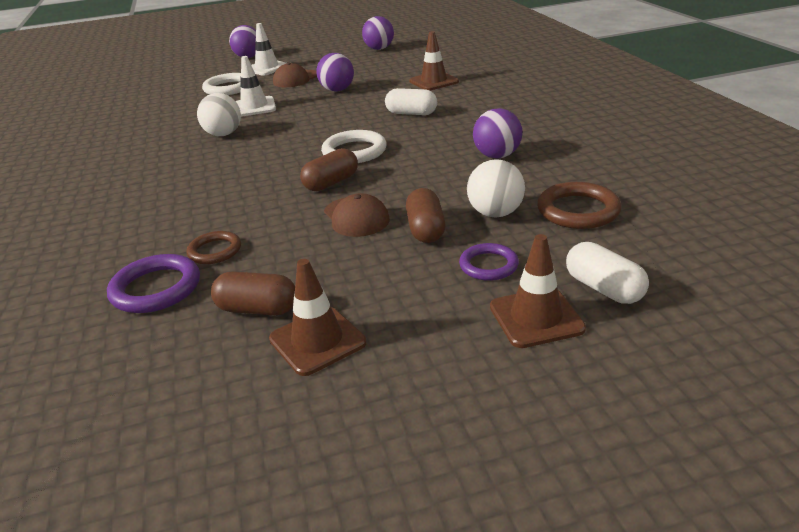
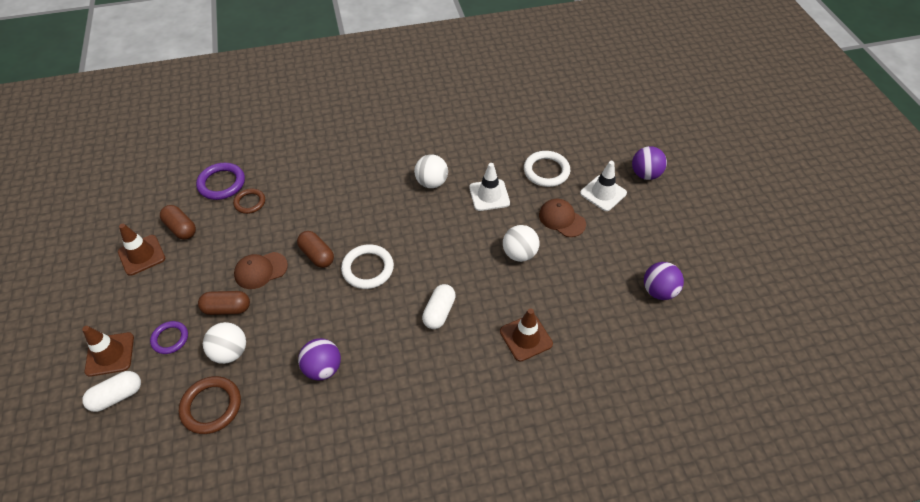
camera: 90 degrees right, 20 degrees up
(257, 309) = (181, 228): brown capsule -> brown capsule turned 60 degrees counterclockwise
(337, 90) = (519, 254): purple ball -> white ball

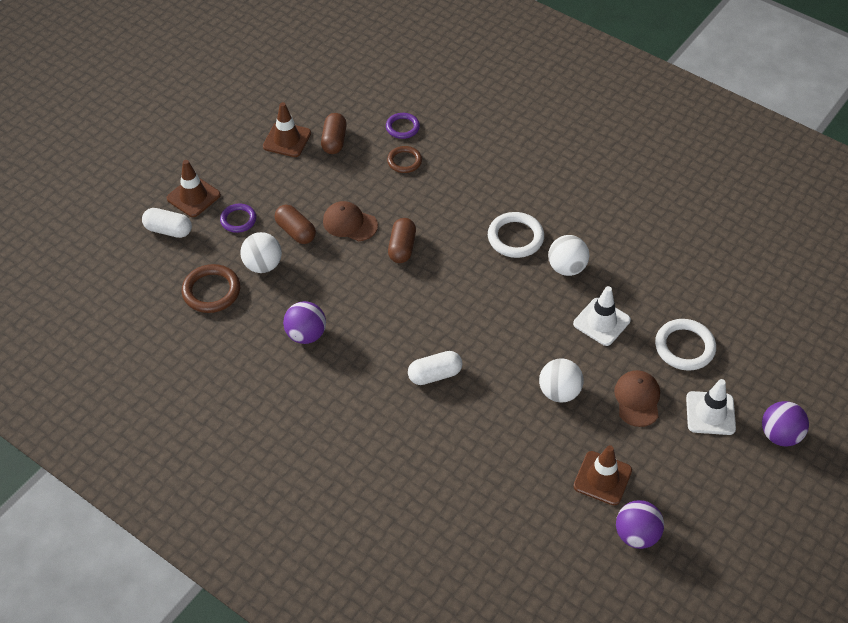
camera: 50 degrees right, 0 degrees up
(221, 183) = (402, 127): purple ring -> purple ring, size x0.65
(368, 268) = (425, 292): white ring -> white ring (515, 237)
(526, 337) = (473, 457): brown traffic cone -> brown traffic cone (602, 478)

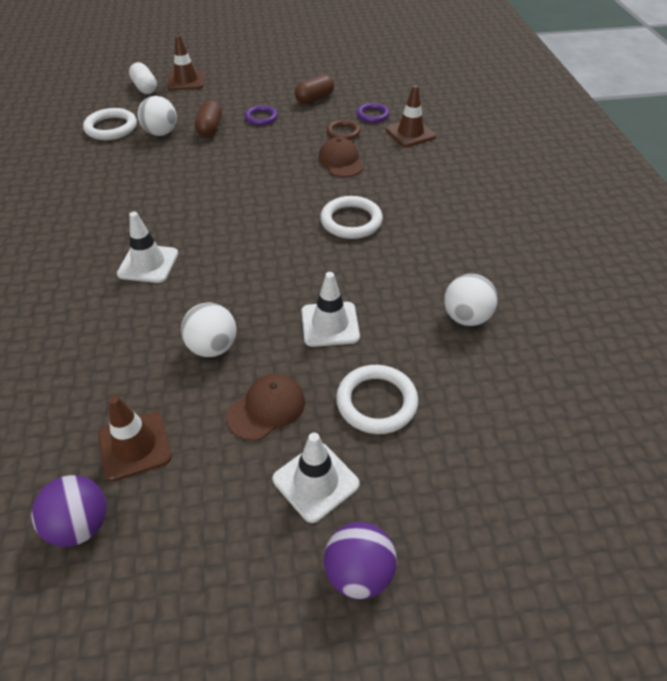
camera: 45 degrees right, 5 degrees down
(211, 291) = (111, 128): brown ring -> white ring
(238, 220) = (189, 104): purple ring -> purple ring (261, 117)
(287, 140) = (286, 83): brown traffic cone -> brown traffic cone (410, 133)
(306, 334) = (117, 183): purple ball -> none
(349, 223) = (249, 143): brown cap -> brown cap (341, 161)
(402, 248) = (259, 176): brown capsule -> none
(435, 375) = (148, 264): white capsule -> white traffic cone
(566, 268) = (361, 266): white ball -> white ball (466, 317)

